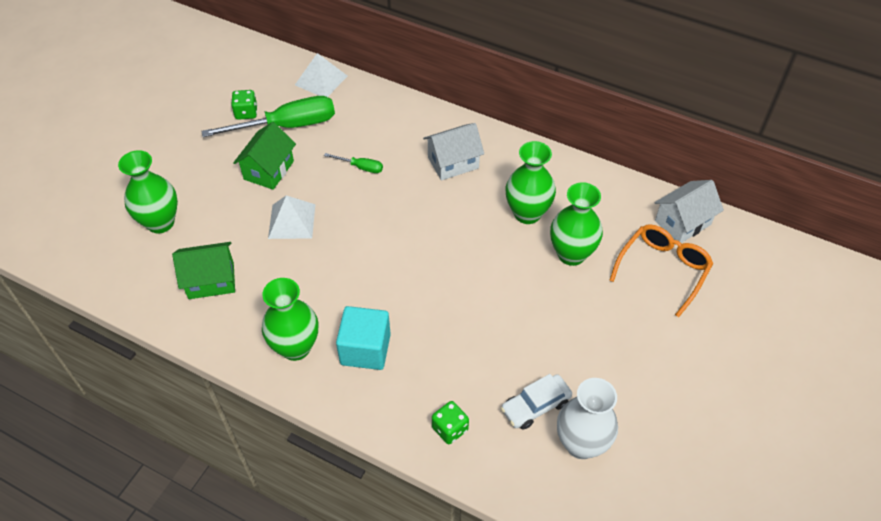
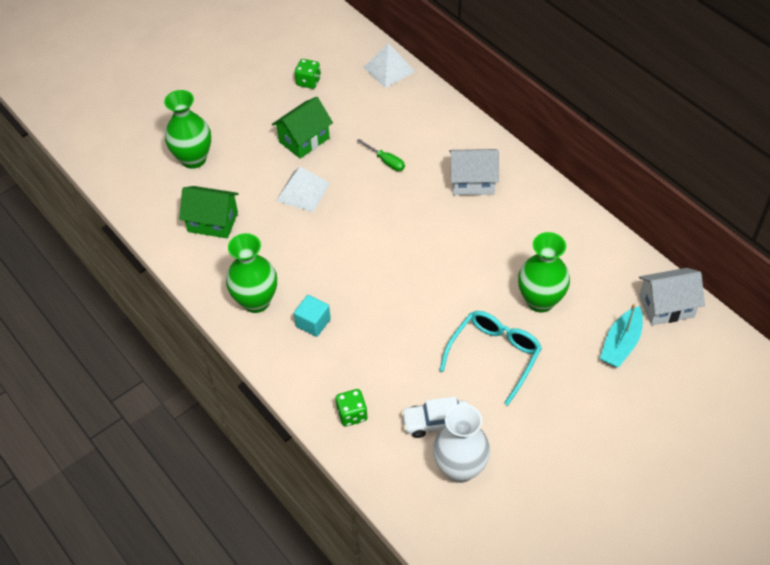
camera: 25 degrees right, 0 degrees up
(287, 126) = (338, 104): green screwdriver -> none
(365, 349) = (313, 323): turquoise cube -> turquoise cube, size x0.64
(527, 213) = (518, 250): green vase -> none
(556, 321) = (494, 356): none -> turquoise glasses
(662, 270) = (621, 344): orange glasses -> turquoise boat

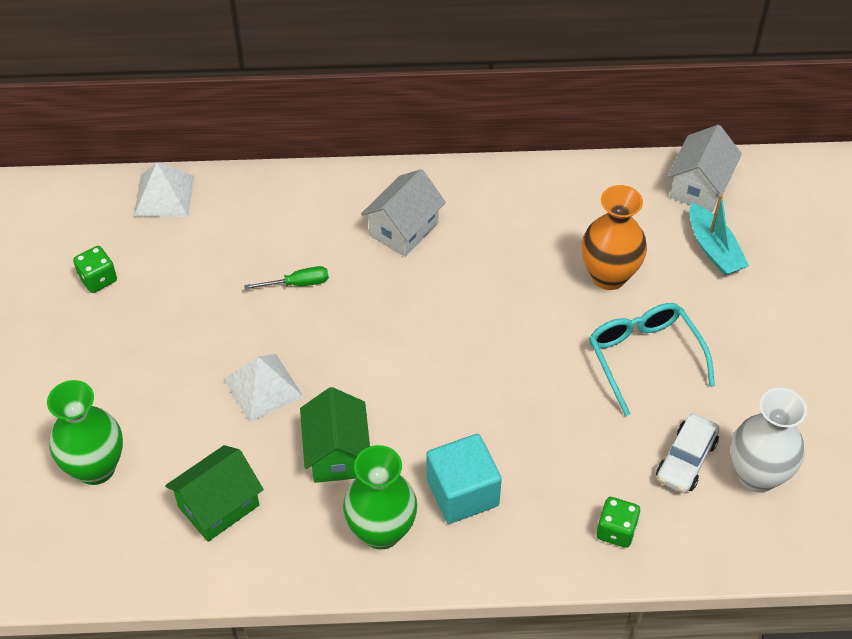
camera: 55 degrees left, 0 degrees up
(304, 140) = (185, 338): green house -> green house (337, 453)
(313, 323) = (462, 493): turquoise cube -> turquoise cube, size x1.57
(540, 301) = (609, 276): green vase -> orange vase

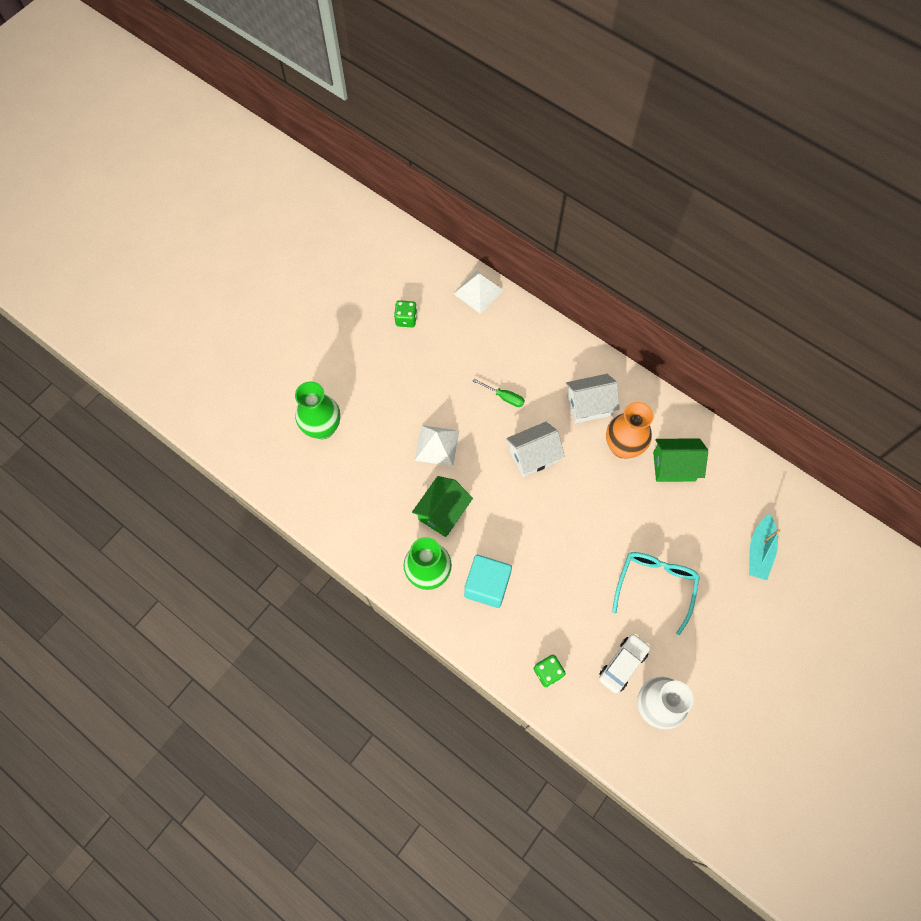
camera: 40 degrees right, 15 degrees up
(218, 506) = (362, 495): green house -> green house (674, 466)
(609, 276) = (680, 521): orange vase -> orange vase (622, 447)
(686, 460) = (622, 664): white car -> white car turned 150 degrees clockwise
(699, 186) = (788, 504): white house -> white house (533, 456)

